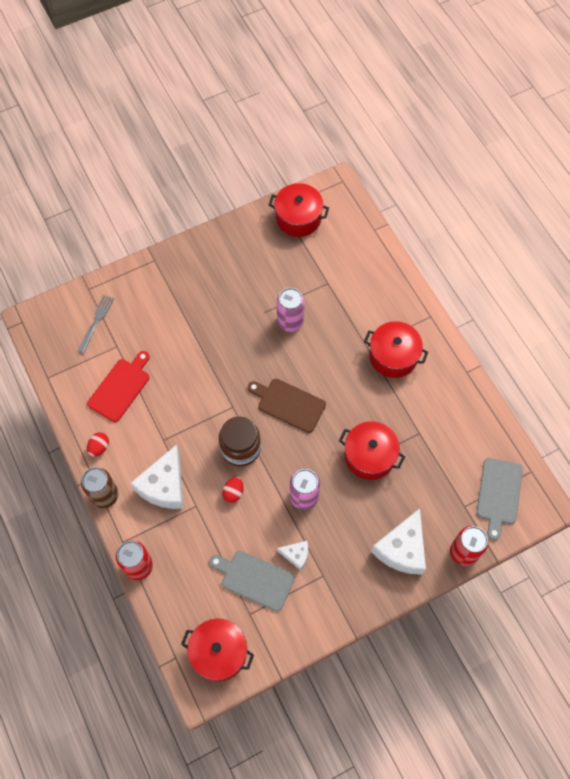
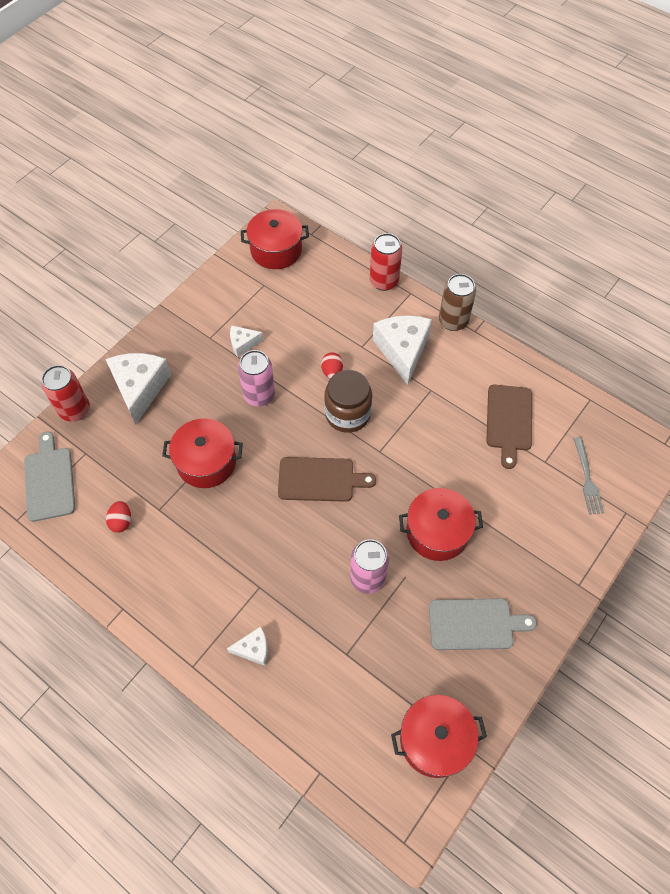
camera: 155 degrees right, 5 degrees down
(99, 447) = (488, 358): red egg -> red egg (121, 521)
(120, 388) = (509, 421): red cutting board -> brown cutting board
(254, 579) = (273, 311): grey cutting board -> grey cutting board (475, 624)
(386, 310) = (253, 649): none -> white cheese
(393, 356) = (222, 589): red pot -> red pot (437, 532)

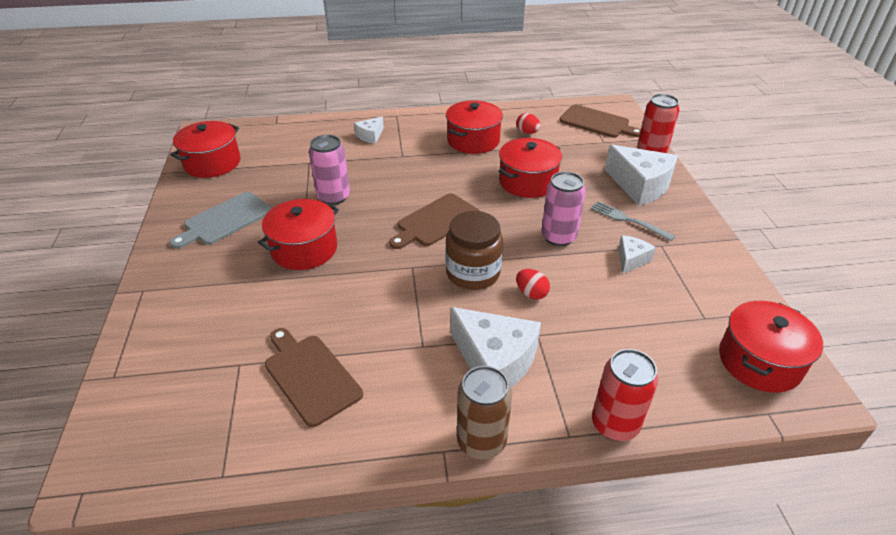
camera: 135 degrees right, 20 degrees down
(49, 480) = (597, 122): grey cutting board -> brown cutting board
(177, 553) = (473, 140): none -> red pot
(587, 479) = (177, 379): grey fork -> grey fork (628, 220)

